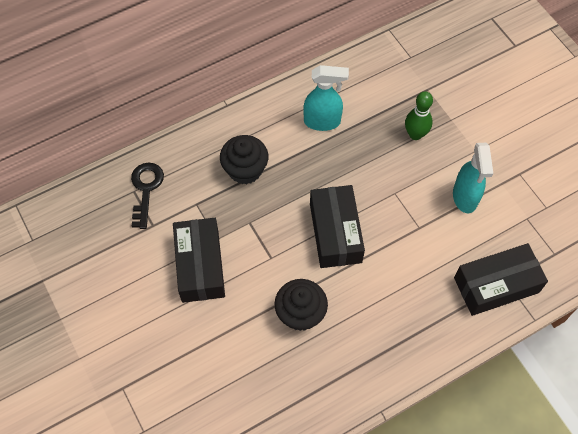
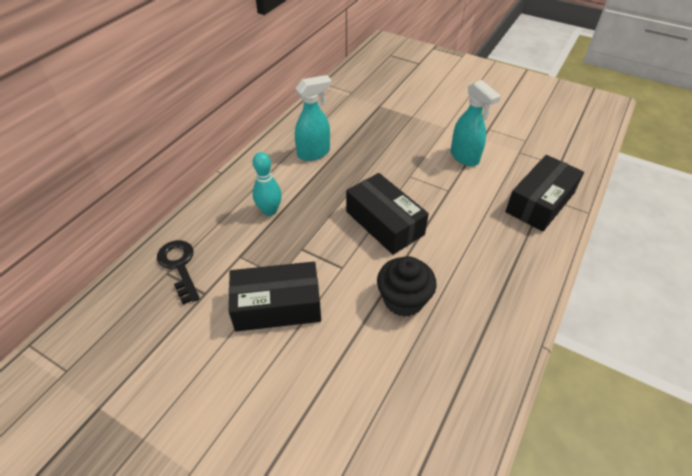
camera: 30 degrees left, 15 degrees down
(200, 266) = (277, 306): black box -> black box turned 60 degrees counterclockwise
(245, 169) = (269, 211): black cupcake -> turquoise bowling pin
(415, 134) = (394, 134): green bowling pin -> none

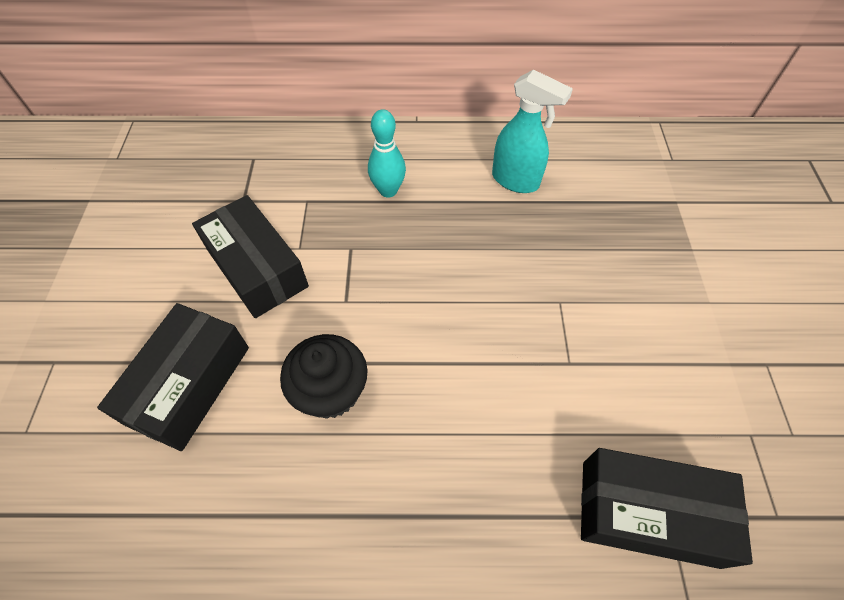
camera: 60 degrees right, 10 degrees up
(179, 266) = (266, 162): black key -> none
(384, 223) = (448, 312): black box -> black box (189, 385)
(464, 157) = (661, 356): turquoise spray bottle -> none

